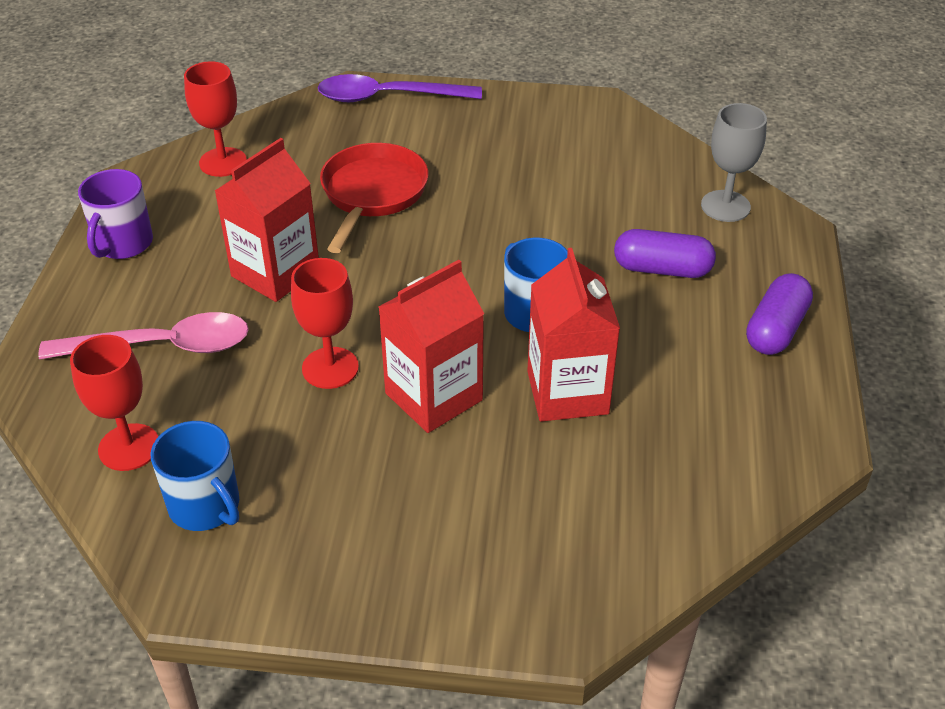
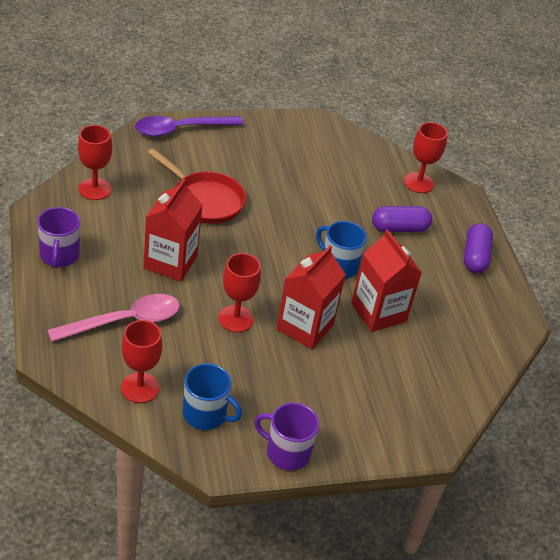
camera: 25 degrees left, 0 degrees up
(303, 592) = (286, 452): none -> purple mug
(372, 194) = (205, 200): red pan -> red pan turned 135 degrees clockwise
(725, 206) = (418, 183): grey goblet -> red goblet

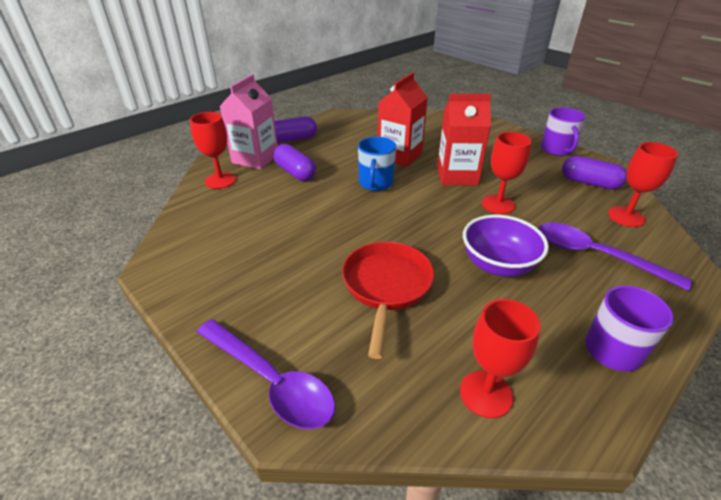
camera: 115 degrees left, 5 degrees down
(125, 321) = (595, 255): pink spoon -> purple spoon
(170, 262) = (497, 265): red carton -> purple bowl
(205, 414) = (589, 183): blue mug -> purple capsule
(447, 216) = (255, 158): none -> pink carton

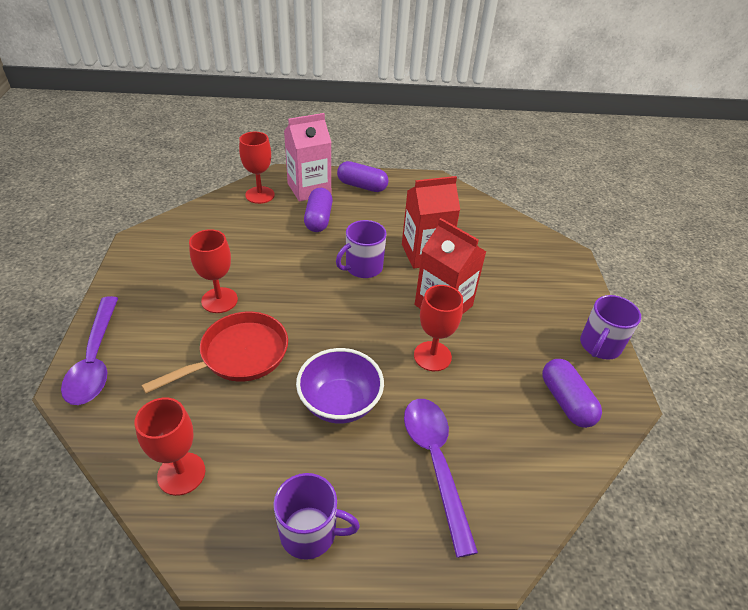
camera: 40 degrees right, 5 degrees up
(375, 183) = (363, 267): blue mug -> purple mug
(626, 216) = (538, 458): red goblet -> red goblet (219, 300)

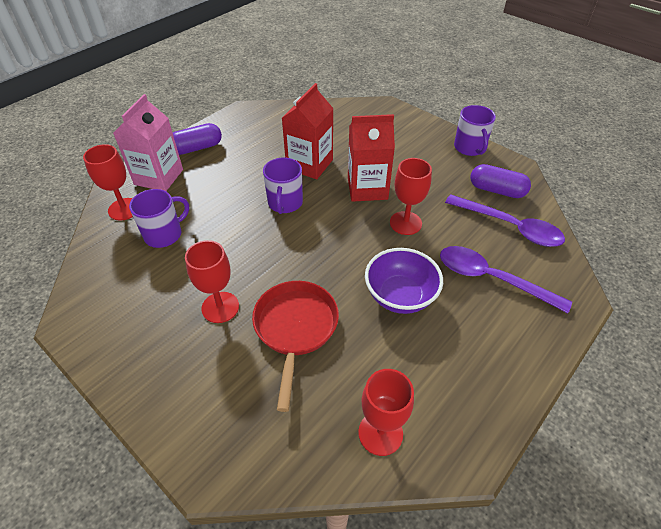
camera: 45 degrees left, 5 degrees up
(95, 360) = (193, 437): purple spoon -> purple spoon (510, 227)
(310, 532) = (494, 379): purple mug -> purple mug (164, 234)
(318, 219) = (202, 194): purple capsule -> none

